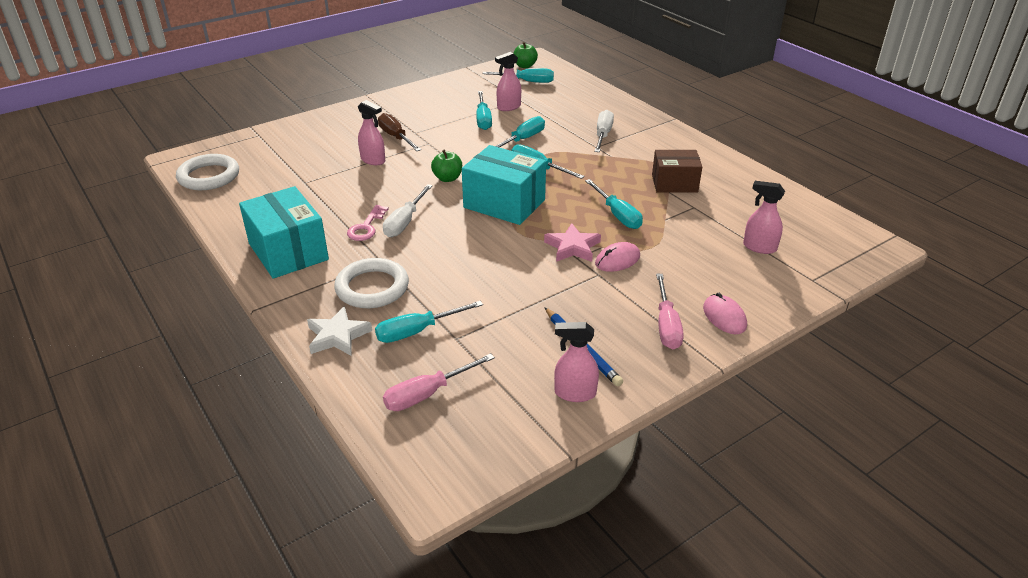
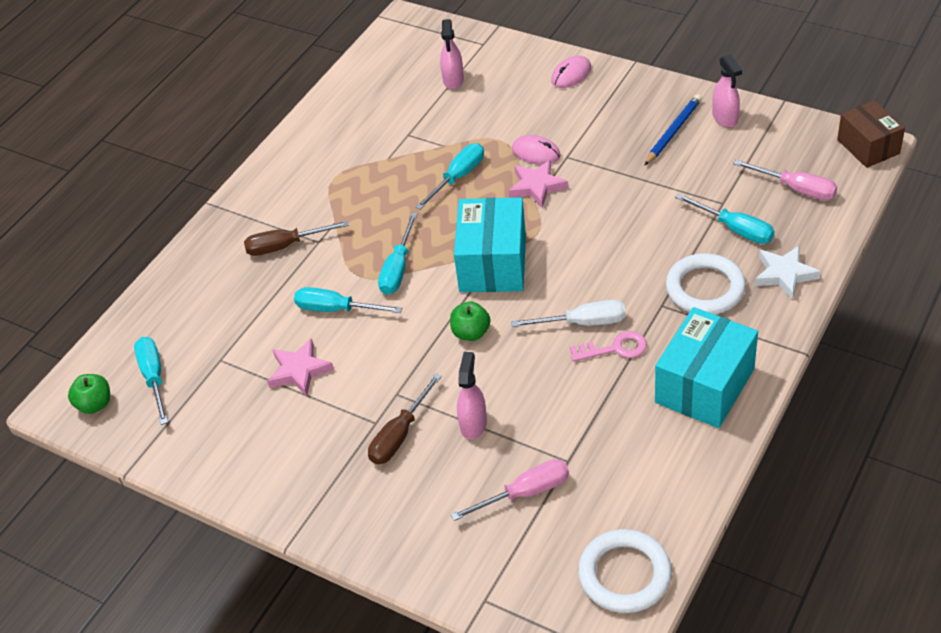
camera: 110 degrees left, 10 degrees up
(483, 119) = (299, 371): turquoise screwdriver -> pink star
(508, 107) = (249, 361): pink spray bottle -> none
(603, 135) = (285, 246): white screwdriver -> brown screwdriver
(666, 325) = (606, 99): pink screwdriver -> pink screwdriver (525, 493)
(674, 183) = (369, 159): brown box -> brown box (868, 147)

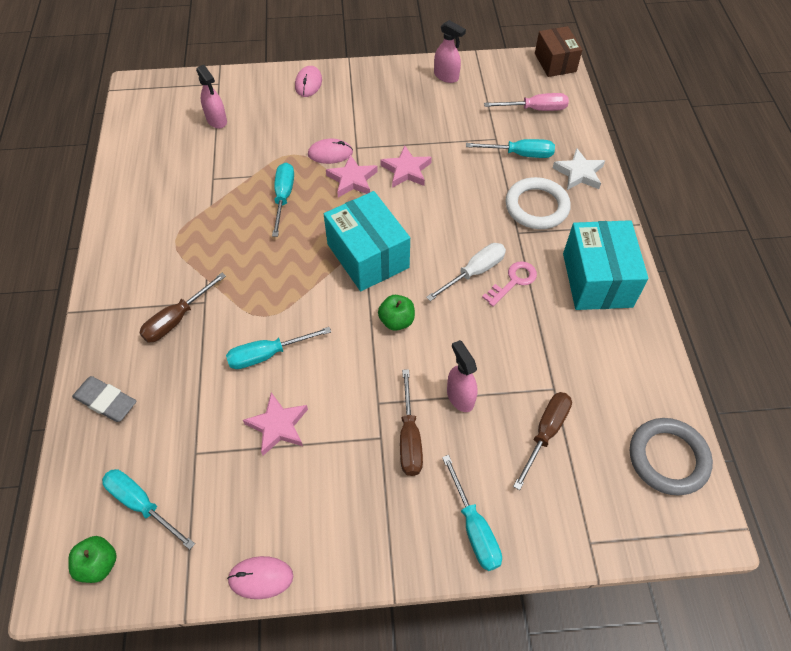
camera: 40 degrees left, 10 degrees up
(184, 287) = (106, 401): none -> grey eraser
(198, 476) = (261, 578): none -> pink mouse
(398, 268) = (293, 294): turquoise screwdriver -> turquoise screwdriver (474, 527)
(525, 493) = (545, 433): pink screwdriver -> brown screwdriver
(598, 198) = (406, 170): none -> pink star
(624, 574) = (668, 458): white ring -> grey ring
(673, 132) = (419, 99): blue pencil -> none
(868, 147) = (555, 62): brown box -> brown box turned 45 degrees clockwise

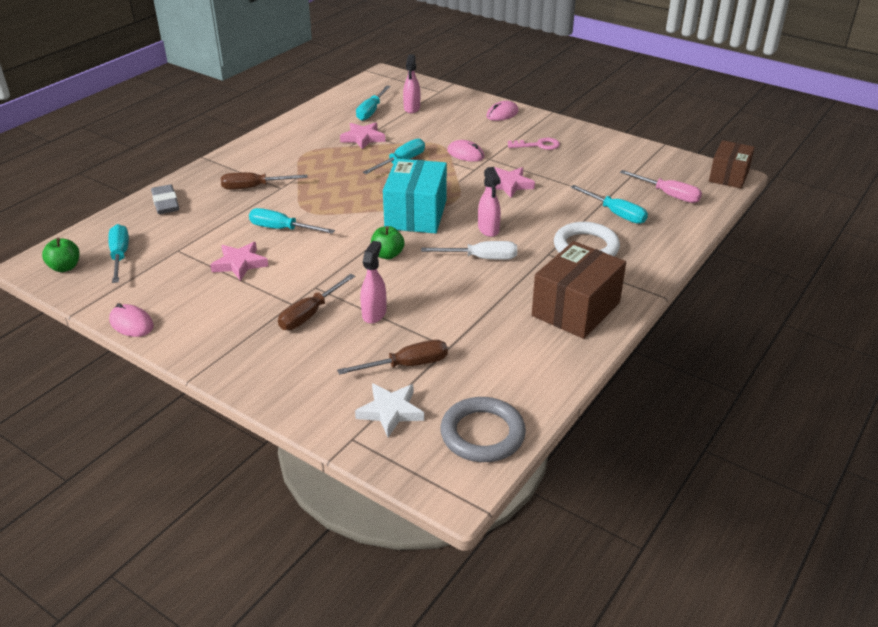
camera: 40 degrees right, 20 degrees down
(352, 180) = (462, 173): pink star -> pink star (363, 138)
(446, 76) = (617, 149): pink spray bottle -> pink spray bottle (488, 229)
(474, 527) = (285, 381): turquoise screwdriver -> turquoise screwdriver (371, 111)
(513, 281) = (504, 277): pink key -> pink key (538, 145)
(579, 173) = (652, 245): white star -> white star (390, 411)
(597, 280) = (576, 309): turquoise box -> brown box

